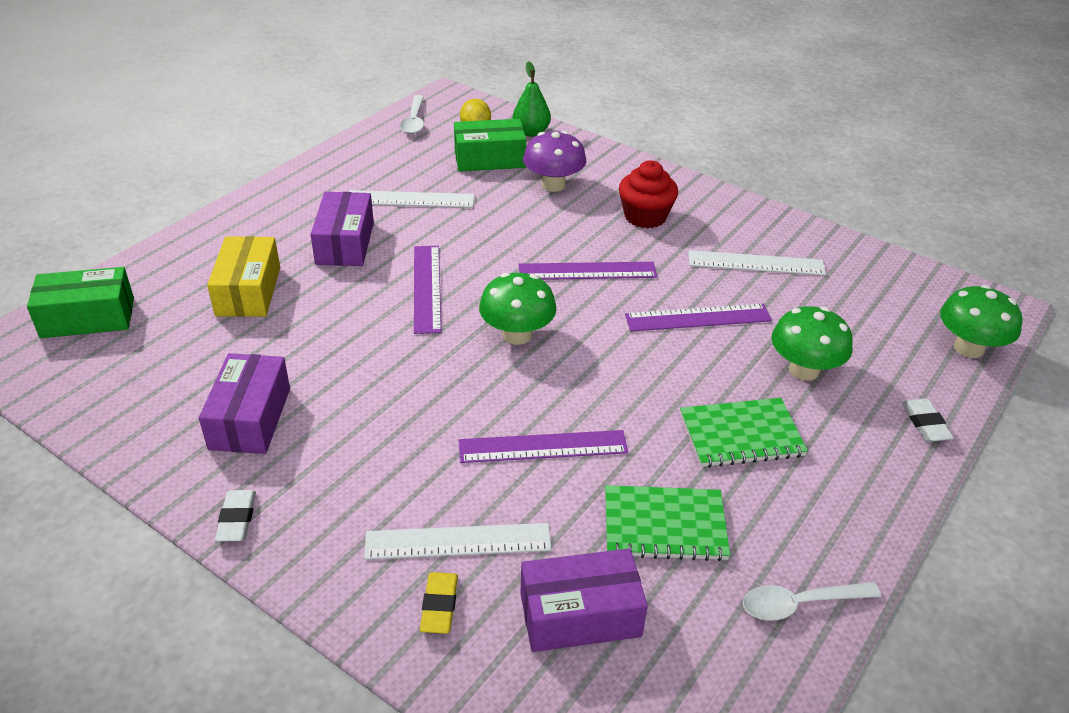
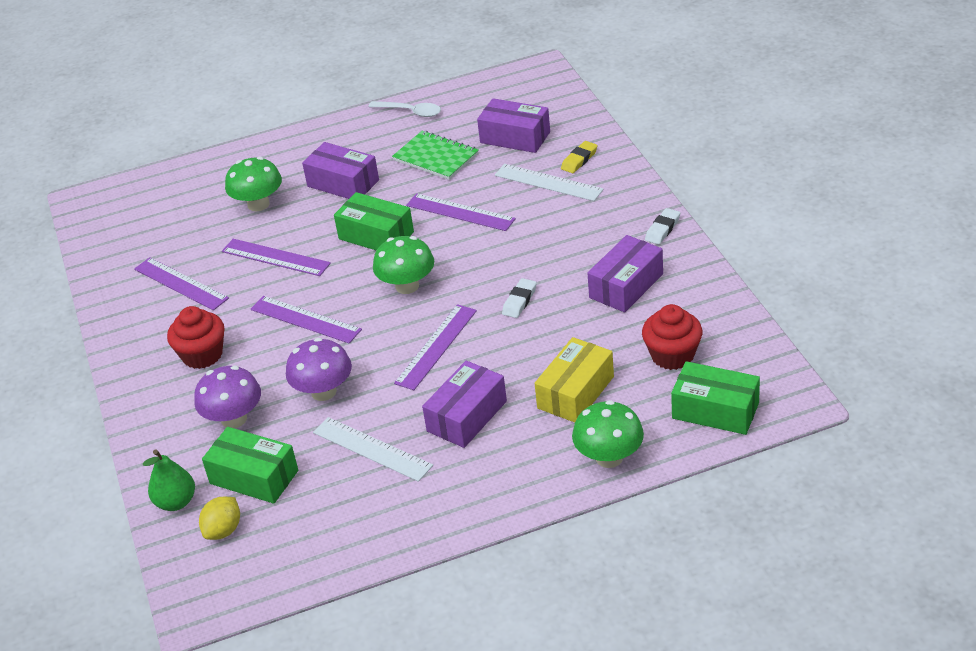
camera: 140 degrees left, 0 degrees up
(156, 356) = (672, 355): none -> red cupcake
(414, 121) = (271, 572): white spoon -> none
(498, 223) = (323, 392): none -> purple mushroom
(616, 379) = (376, 235): none -> green box
(741, 435) = (343, 183): green notebook -> purple box
(756, 263) = (181, 283): white ruler -> purple ruler
(925, 424) = (237, 157): white eraser -> white eraser (519, 301)
(968, 348) = (145, 185): green mushroom -> green mushroom (609, 457)

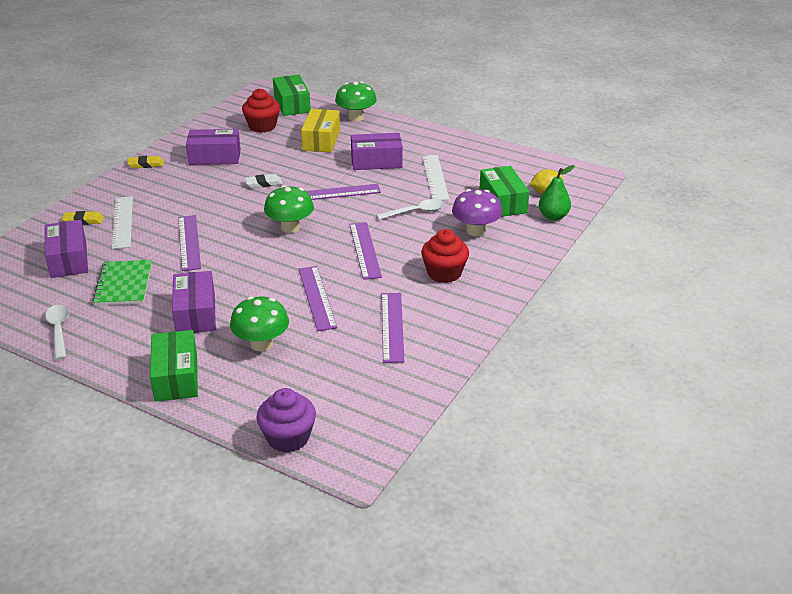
camera: 135 degrees left, 5 degrees down
(146, 181) = (288, 438): none -> purple cupcake
(323, 392) = (415, 212): purple mushroom -> white spoon
(376, 235) = (248, 265): green box -> green box (176, 377)
(575, 392) = (321, 140): yellow box -> yellow box turned 75 degrees counterclockwise
(662, 229) = (146, 164): white eraser -> yellow eraser

